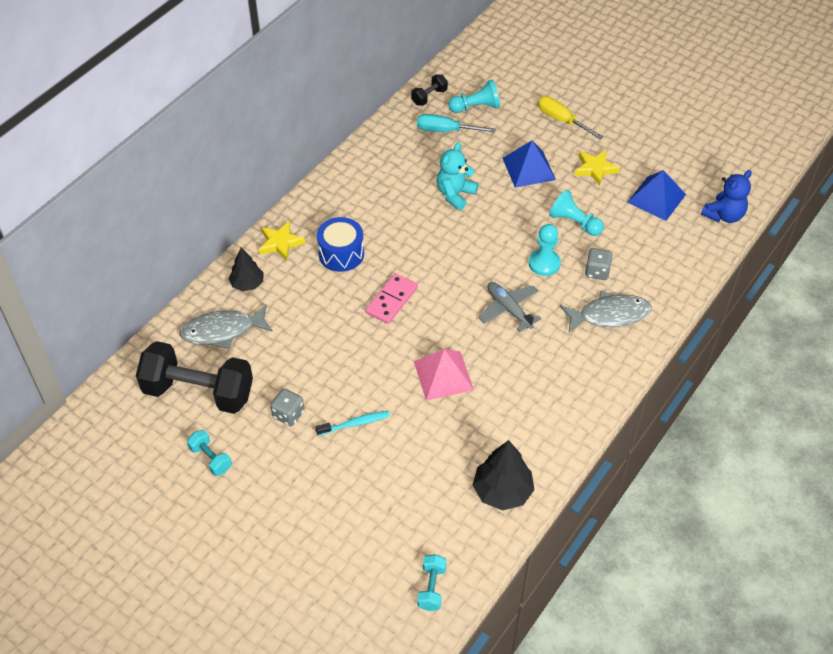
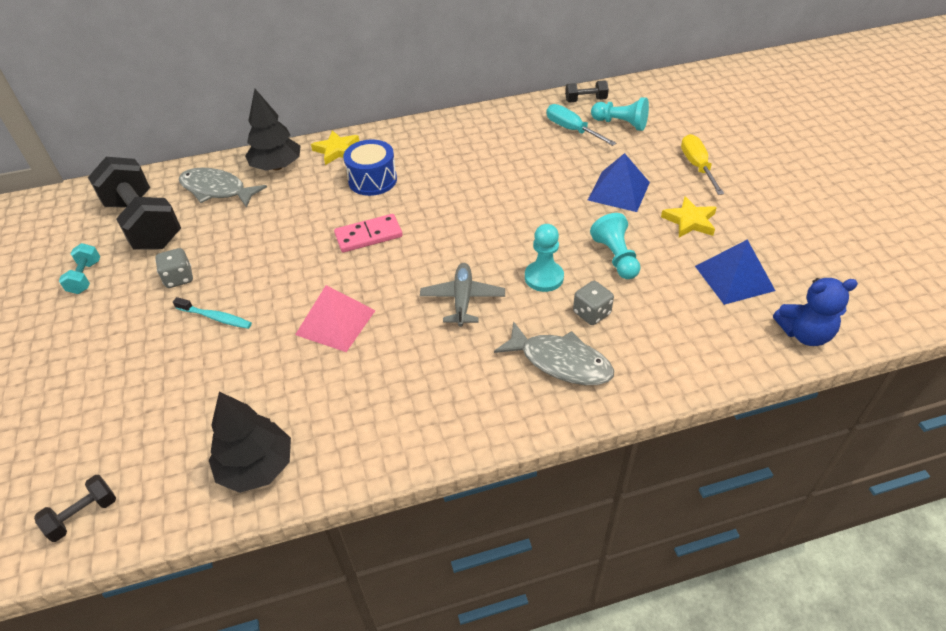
camera: 40 degrees right, 5 degrees down
(247, 284) = (277, 166): black tree -> black tree, size x1.53
(431, 588) = (83, 515): turquoise dumbbell -> black dumbbell
(455, 194) = (523, 181): turquoise teddy bear -> none

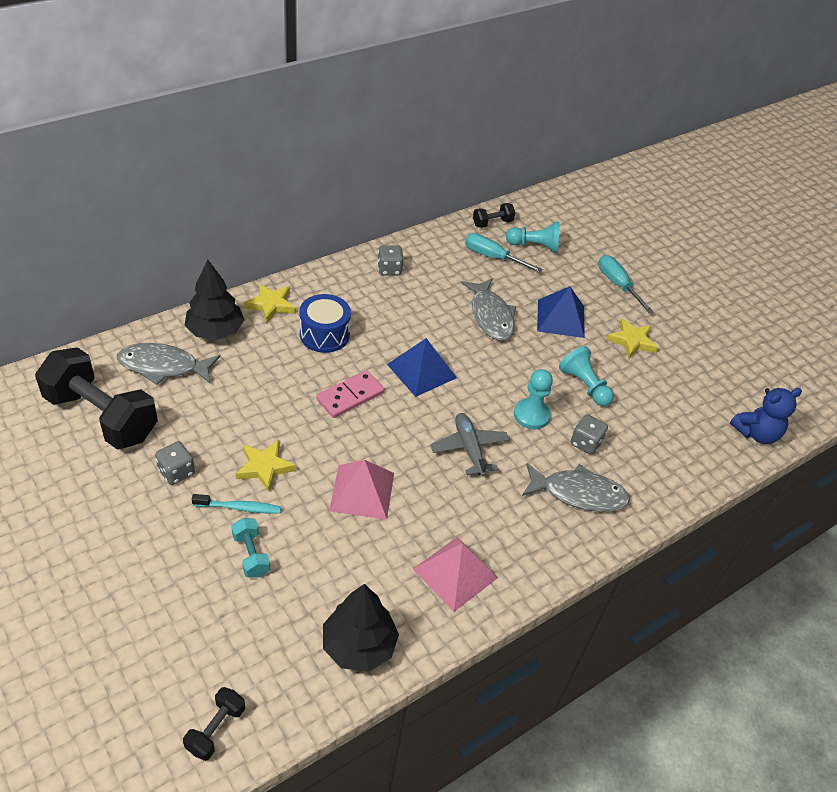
camera: 25 degrees left, 0 degrees up
(85, 277) = (70, 488): turquoise dumbbell -> turquoise dumbbell (251, 555)
(257, 286) = (264, 467): none -> yellow star
(389, 416) = (455, 573): none -> pink pyramid
(462, 131) = (389, 269): none -> grey dice
(544, 181) = (491, 316): none -> grey fish
(697, 166) = (617, 285): yellow screwdriver -> turquoise screwdriver
(734, 278) = (686, 391): blue pyramid -> blue pyramid (421, 371)

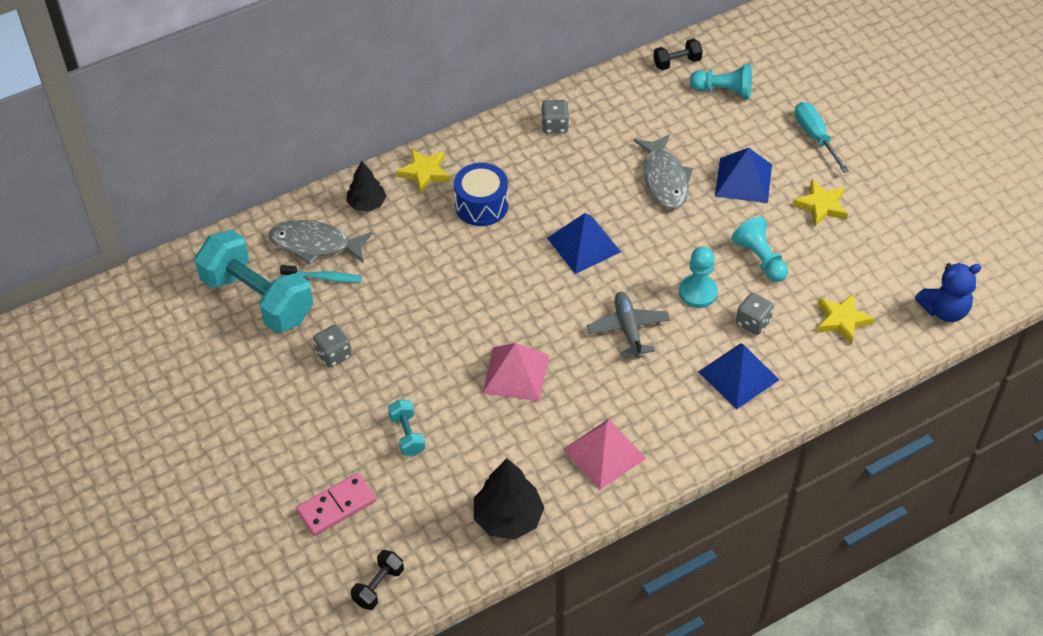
camera: 10 degrees right, 5 degrees up
(101, 417) = (258, 299): black dumbbell -> turquoise dumbbell
(215, 331) = (367, 204): black tree -> black tree, size x0.65
(239, 507) = (395, 390): turquoise toothbrush -> turquoise toothbrush (324, 278)
(264, 467) = (419, 349): yellow star -> yellow star (842, 320)
(350, 396) = (506, 274): pink domino -> pink domino (336, 506)
(493, 257) = (673, 107): turquoise screwdriver -> none
(579, 493) = (738, 375): grey fish -> blue pyramid

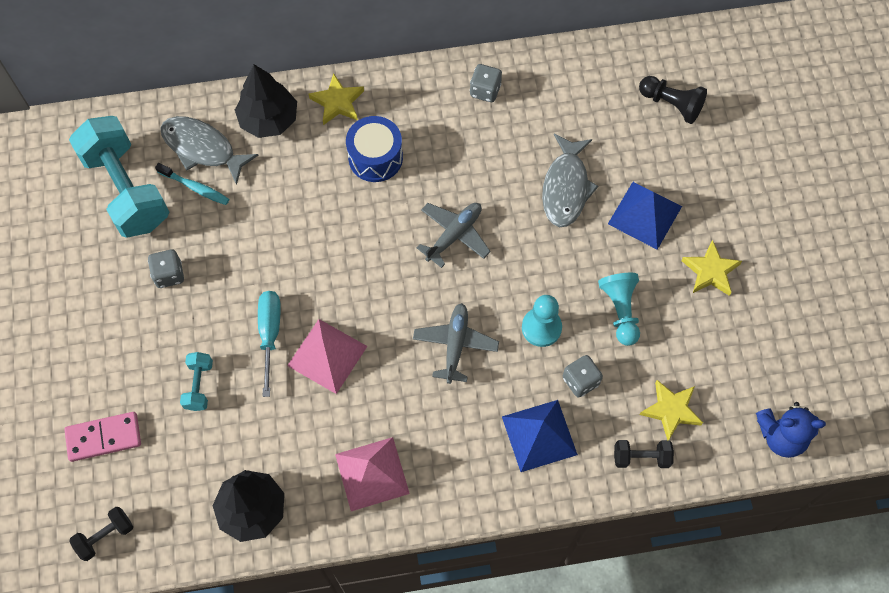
camera: 20 degrees right, 15 degrees up
(367, 204) = (269, 119): black tree -> black tree, size x1.53
(583, 245) = (454, 235): blue pyramid -> grey plane
(677, 62) = (639, 56): black dumbbell -> black dumbbell (641, 457)
(723, 91) = (671, 104): turquoise pawn -> black pawn
(815, 137) = (741, 189): turquoise screwdriver -> turquoise screwdriver (270, 334)

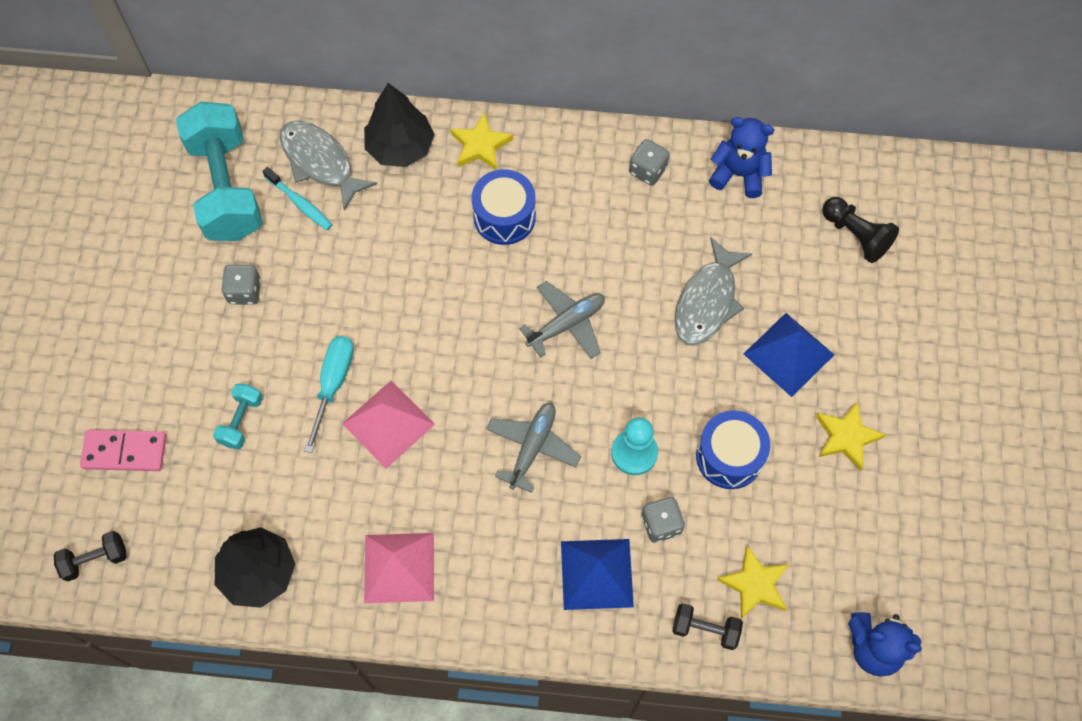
camera: 15 degrees right, 0 degrees up
(561, 76) = (738, 174): none -> blue teddy bear
(620, 311) = (729, 456): turquoise pawn -> blue drum

